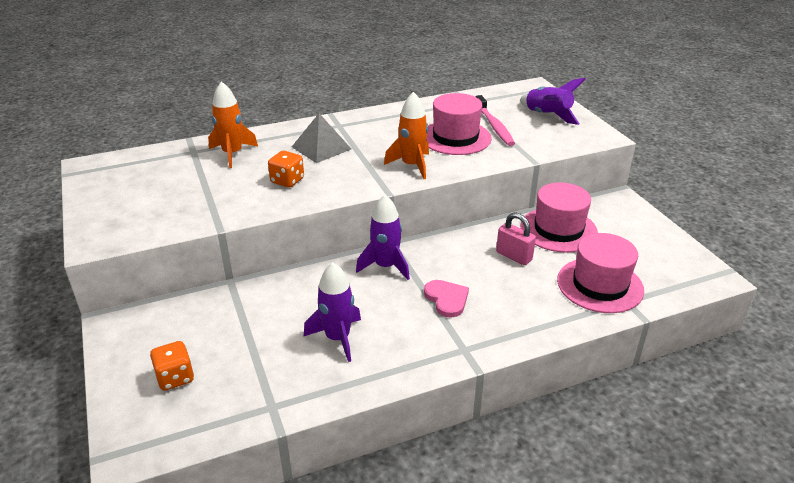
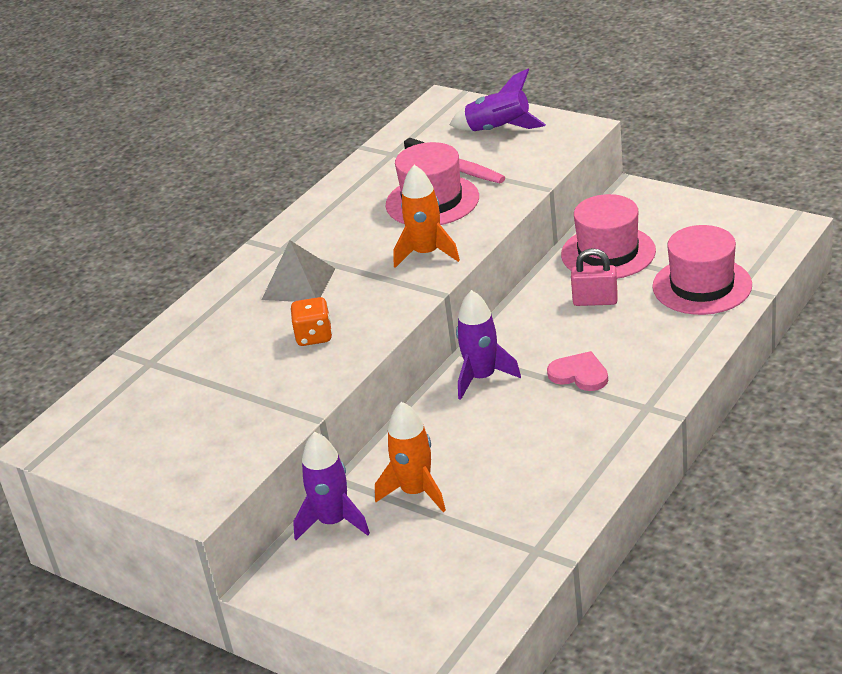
camera: 30 degrees left, 0 degrees up
(175, 377) = (411, 585): orange dice -> none
(232, 154) = (203, 341): orange rocket -> orange rocket (416, 492)
(337, 338) = (521, 464): purple rocket -> purple rocket (333, 522)

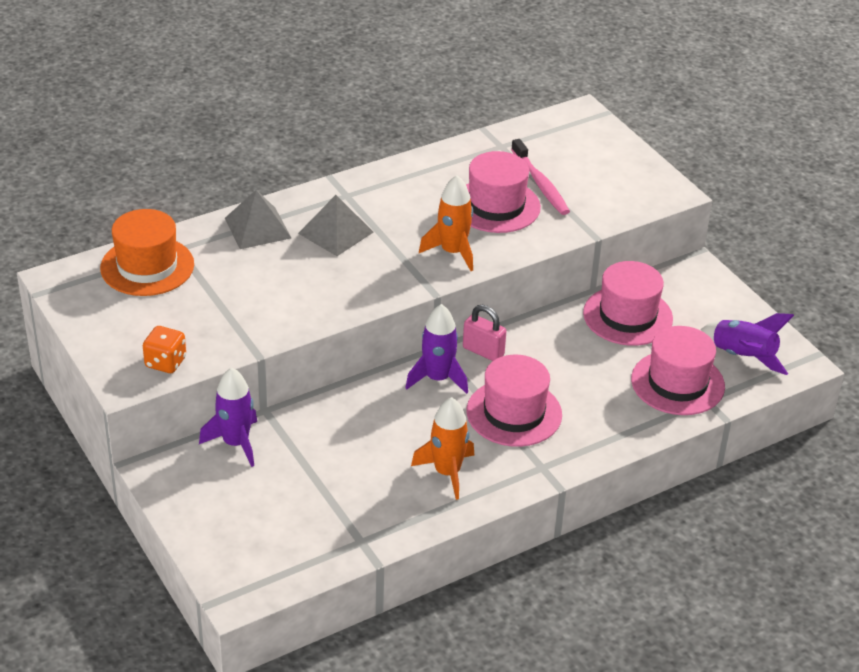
camera: 20 degrees right, 5 degrees up
(130, 391) = (147, 266): none -> orange hat
(216, 311) = (257, 228): none -> grey pyramid
(314, 336) = (311, 284): orange dice -> orange dice (165, 362)
(416, 492) = (313, 449): orange rocket -> orange rocket (447, 472)
(498, 130) = (604, 163): purple rocket -> purple rocket (742, 357)
(579, 374) = (514, 413): pink heart -> pink hat
(595, 301) = (580, 355): pink padlock -> pink padlock (483, 351)

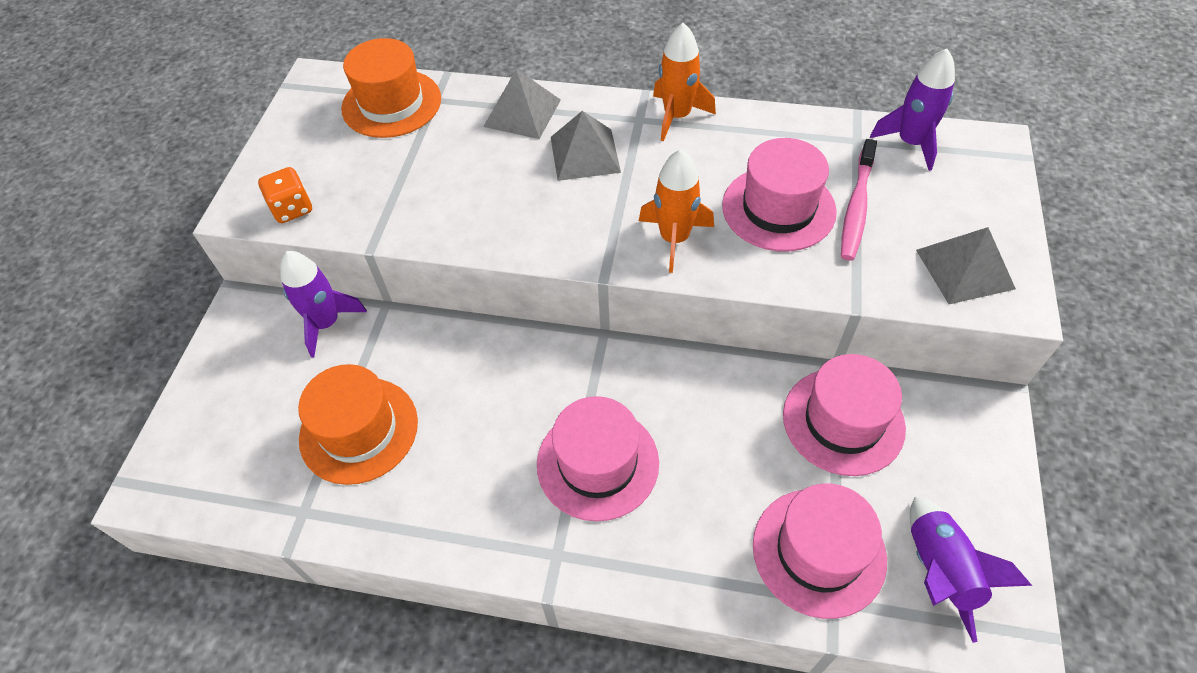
camera: 45 degrees right, 15 degrees up
(341, 483) = (359, 430): none -> orange hat
(437, 378) = (566, 370): purple rocket -> purple rocket (910, 143)
(447, 472) = (460, 489): orange rocket -> orange rocket (677, 116)
(483, 351) = (642, 366): pink padlock -> none
(631, 188) = (964, 269): none -> grey pyramid

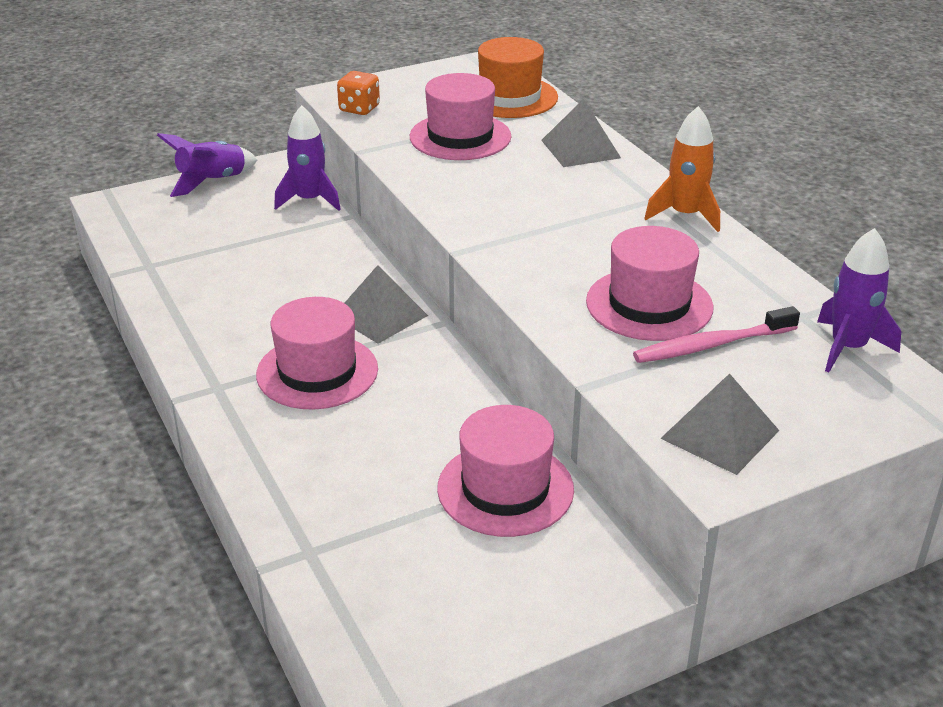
camera: 50 degrees right, 20 degrees down
(359, 430) = (235, 255): orange hat -> none
(585, 154) = (576, 192): grey pyramid -> grey pyramid (380, 315)
(674, 238) = (541, 267): orange rocket -> none
(818, 551) = (350, 525): pink hat -> pink hat (460, 137)
(938, 571) = (401, 608): purple rocket -> purple rocket (212, 182)

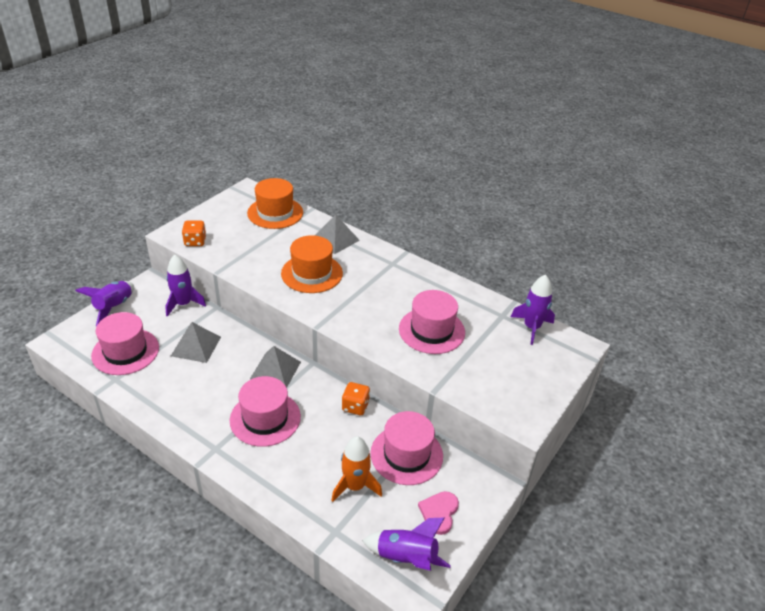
camera: 30 degrees left, 5 degrees up
(394, 630) = (406, 558): none -> purple rocket
(460, 137) = (266, 247): pink hat -> pink hat (125, 351)
(469, 398) = (355, 406): none -> orange dice
(499, 588) = (439, 512): none -> pink heart
(505, 183) = (312, 273): none -> orange hat
(685, 215) = (413, 269): orange rocket -> orange rocket (355, 486)
(711, 345) = (474, 346): pink toothbrush -> none
(720, 434) = (509, 397): grey pyramid -> grey pyramid (196, 346)

